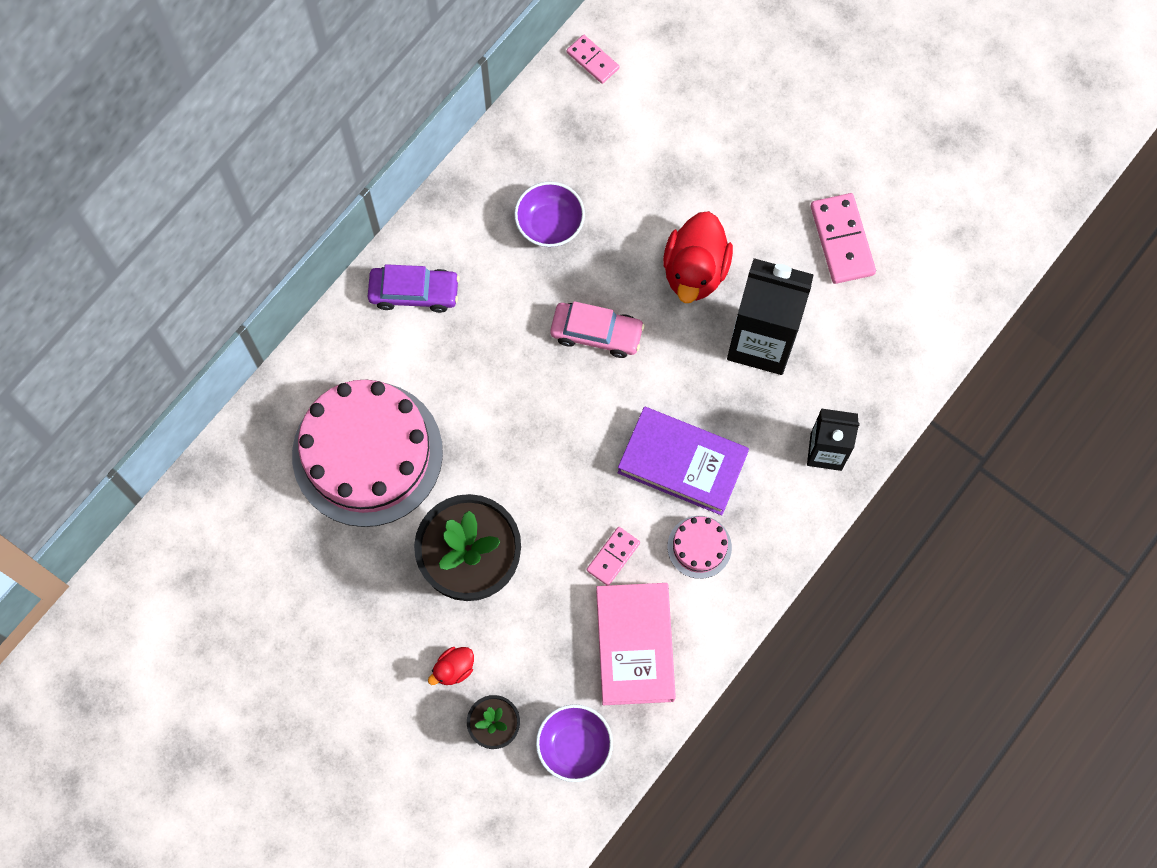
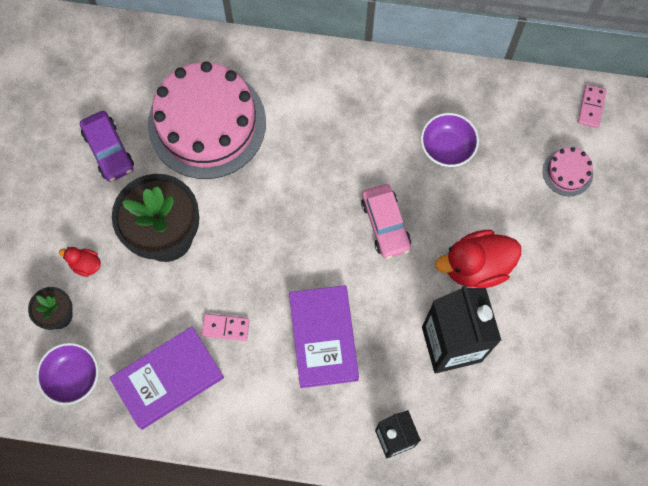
camera: 60 degrees right, 0 degrees up
(414, 293) = (340, 88): purple car -> purple car (108, 150)
(634, 645) = (168, 379): pink book -> purple book
(699, 547) = (267, 385): pink cake -> pink cake (567, 172)
(842, 240) = (569, 360): pink domino -> none

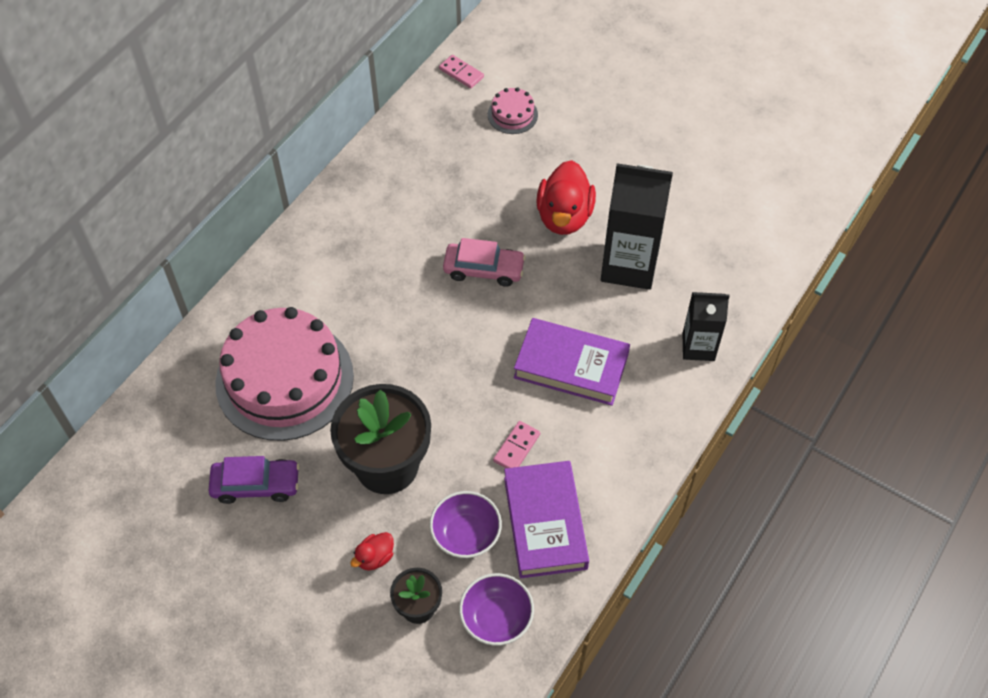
camera: 65 degrees left, 15 degrees down
(447, 147) = (435, 191): purple bowl -> purple bowl (466, 535)

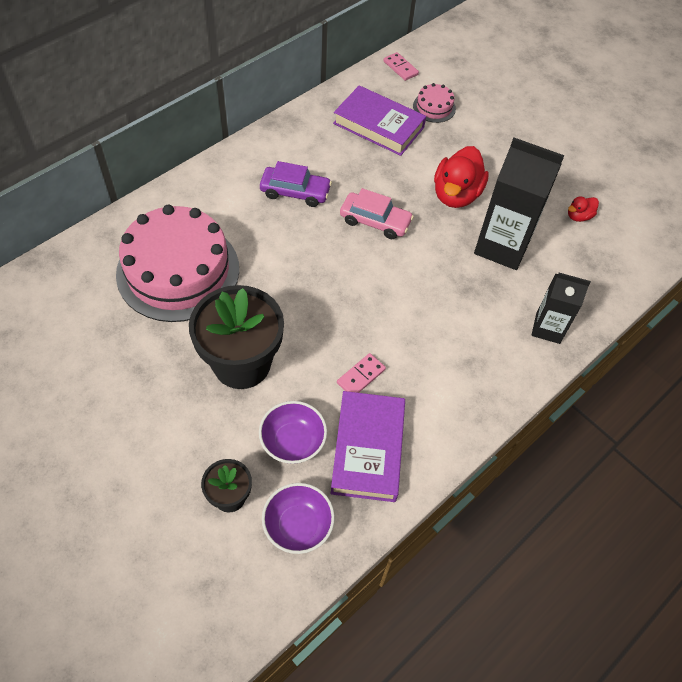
camera: 10 degrees right, 0 degrees up
(256, 485) = (123, 352): purple car -> purple car (295, 192)
(375, 557) = (205, 441): red duck -> red duck (578, 216)
(571, 366) = (429, 318): purple book -> purple book (378, 125)

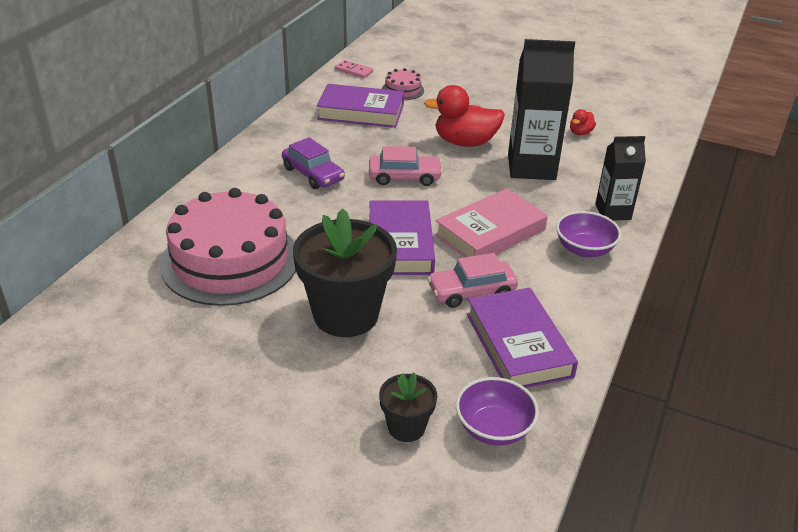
camera: 20 degrees left, 20 degrees down
(293, 442) = (441, 361): purple bowl -> purple bowl (584, 249)
(295, 192) = (313, 174): purple car -> purple car turned 60 degrees clockwise
(328, 300) = (400, 244): none -> purple book
(361, 376) = (471, 291): pink domino -> pink car
(416, 314) = (490, 232): none -> pink book
(456, 195) = (465, 142): red duck -> red duck turned 90 degrees clockwise

